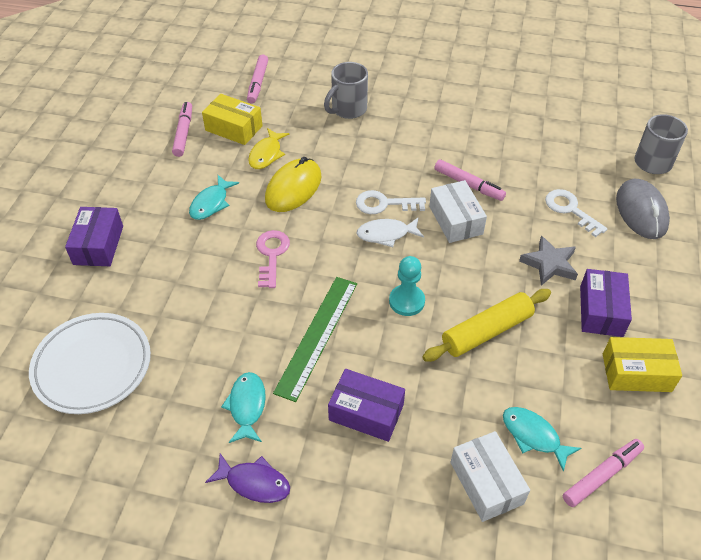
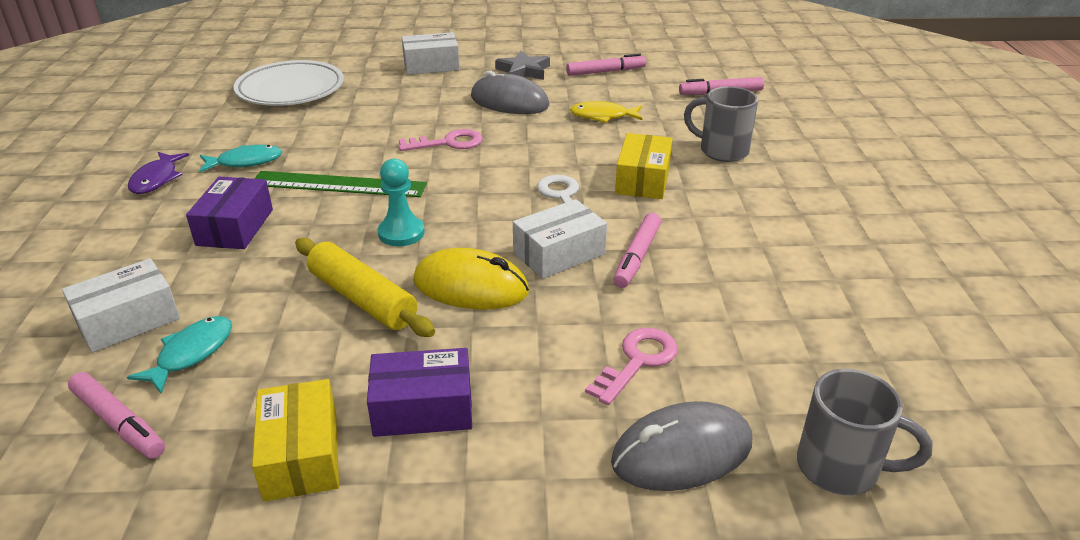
camera: 75 degrees right, 15 degrees down
(98, 245) = (431, 65): purple box -> white box
(211, 203) = (509, 101): turquoise fish -> grey mouse
(234, 128) = (632, 93): yellow box -> yellow box (643, 180)
(293, 188) = (557, 139): yellow mouse -> yellow mouse (471, 286)
(386, 234) = (508, 205): white fish -> none
(549, 264) = (506, 346): grey star -> grey star (523, 71)
(570, 210) = (637, 361): white key -> pink key

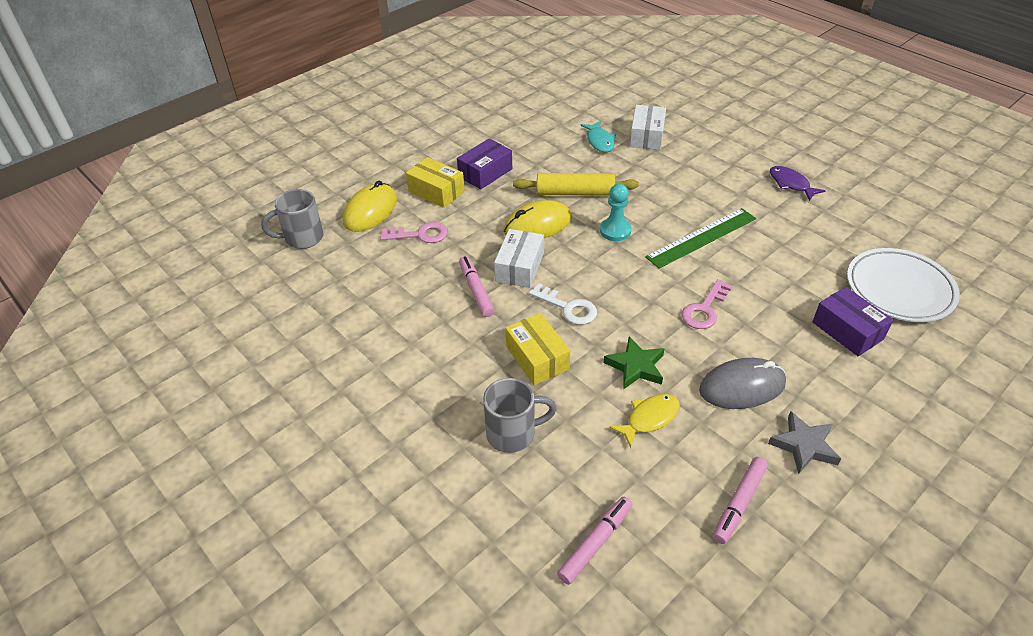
camera: 140 degrees right, 10 degrees up
(118, 422) = (580, 117): pink marker -> none
(235, 227) = (695, 187): purple box -> purple box (847, 330)
(245, 162) = (778, 219): turquoise fish -> none
(301, 455) = (505, 141): yellow box -> yellow box (436, 191)
(431, 65) = (882, 394): white box -> none
(566, 140) = (636, 366): none -> green star
(637, 361) = (420, 234): pink key -> pink key turned 90 degrees counterclockwise
(682, 452) = (370, 211): grey mouse -> yellow mouse

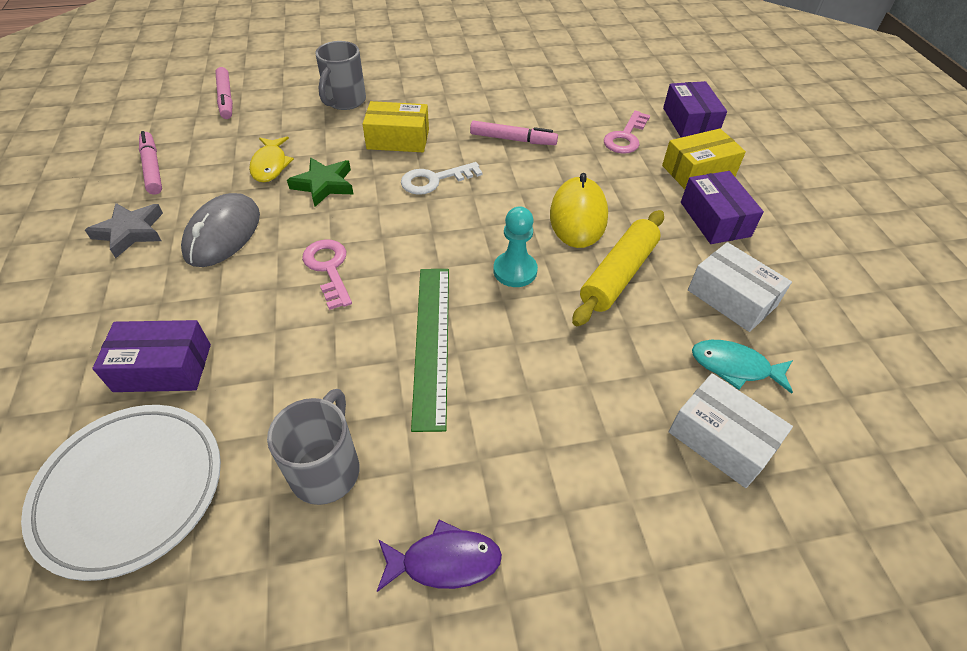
camera: 120 degrees right, 5 degrees up
(302, 238) = (671, 78): grey mug -> grey mug (326, 469)
(370, 211) = (689, 122): yellow mouse -> purple box
(519, 267) = (519, 175): white box -> white box (731, 298)

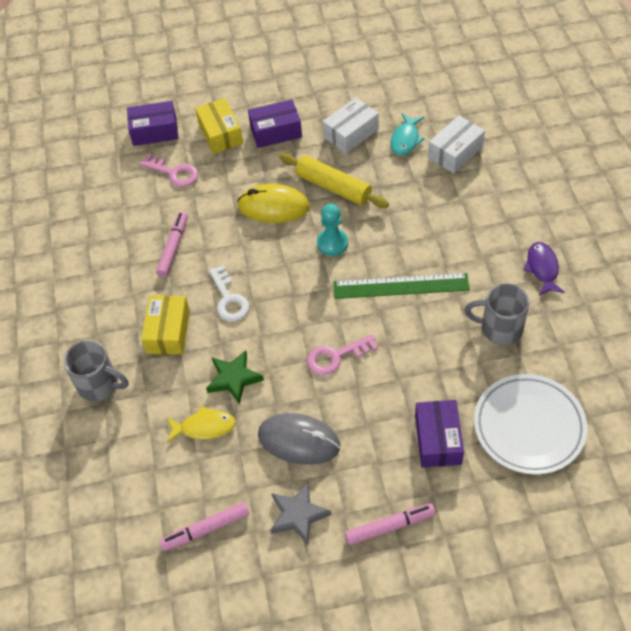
camera: 85 degrees left, 5 degrees up
(226, 98) = (83, 498): pink marker -> pink marker (389, 526)

